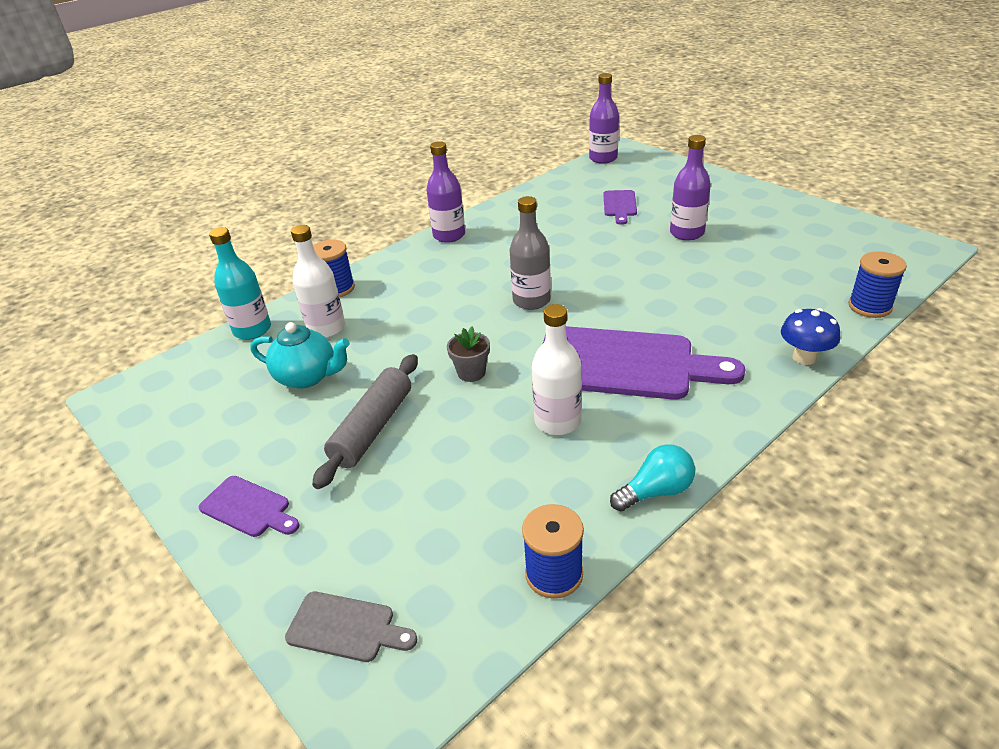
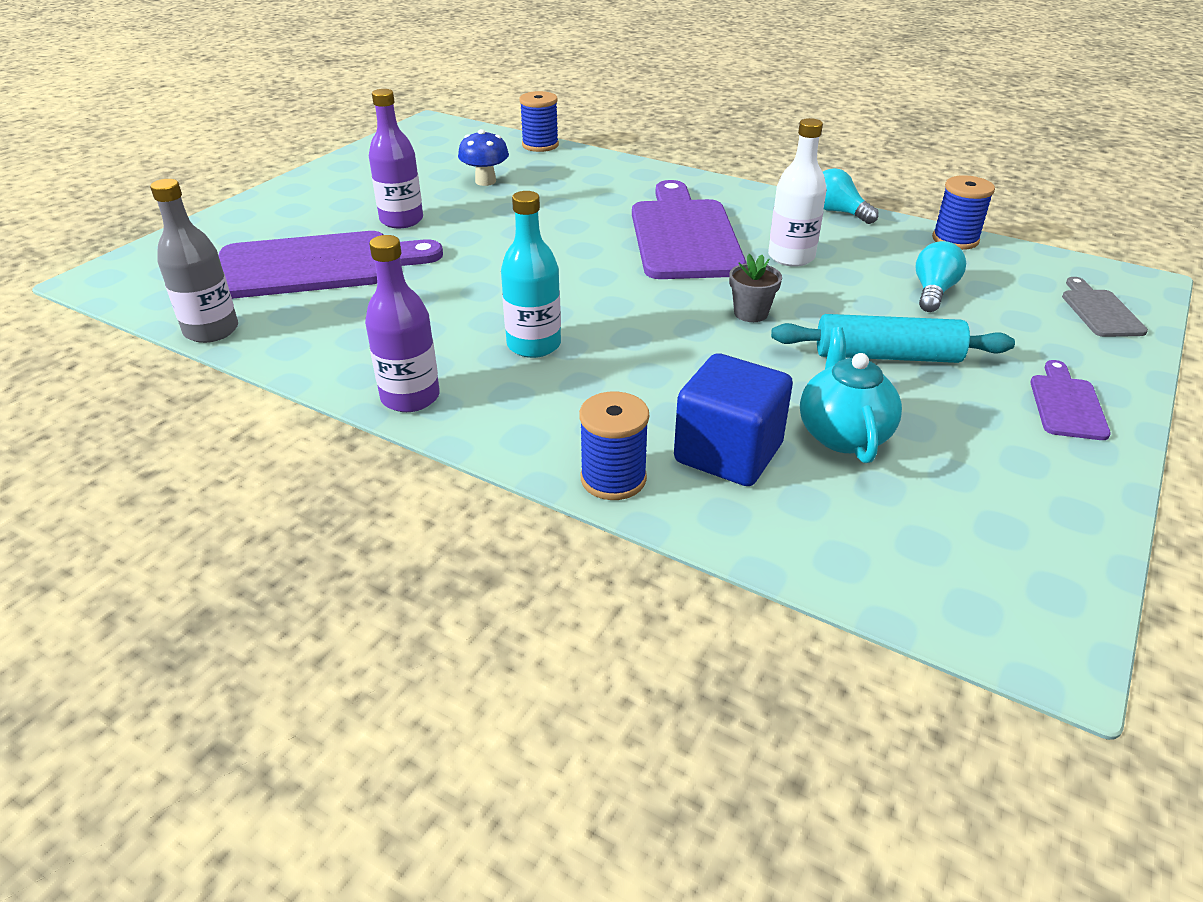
camera: 110 degrees left, 0 degrees up
(252, 330) = (776, 541): turquoise bottle -> turquoise bottle (534, 345)
(326, 328) = (728, 453): white bottle -> blue cube
(373, 428) = (887, 356): grey rolling pin -> turquoise rolling pin
(450, 499) = (933, 292): none -> turquoise light bulb
(531, 300) = (586, 297): grey bottle -> grey bottle (211, 330)
(603, 158) = (127, 293): purple bottle -> none
(620, 205) = (315, 265): purple cutting board -> purple cutting board, size x2.15
(804, 357) = (630, 167): blue mushroom -> blue mushroom (485, 181)

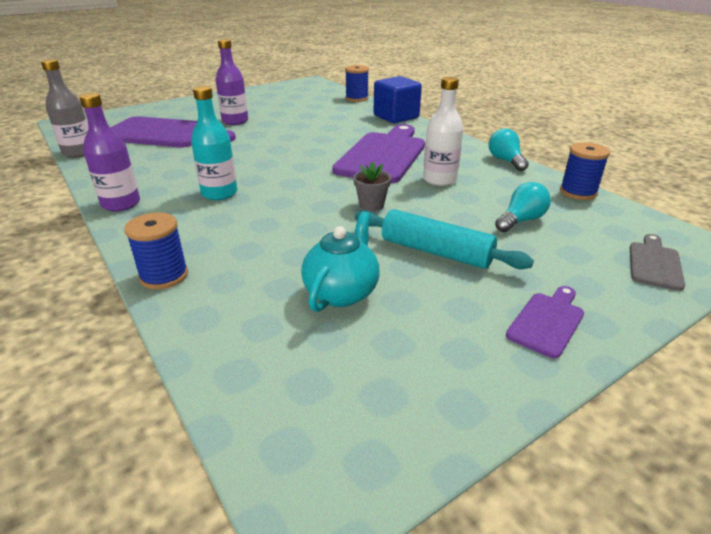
camera: 25 degrees right, 5 degrees down
(485, 181) = (303, 110): blue mushroom -> none
(728, 453) = (251, 282): blue cube -> blue cube (396, 117)

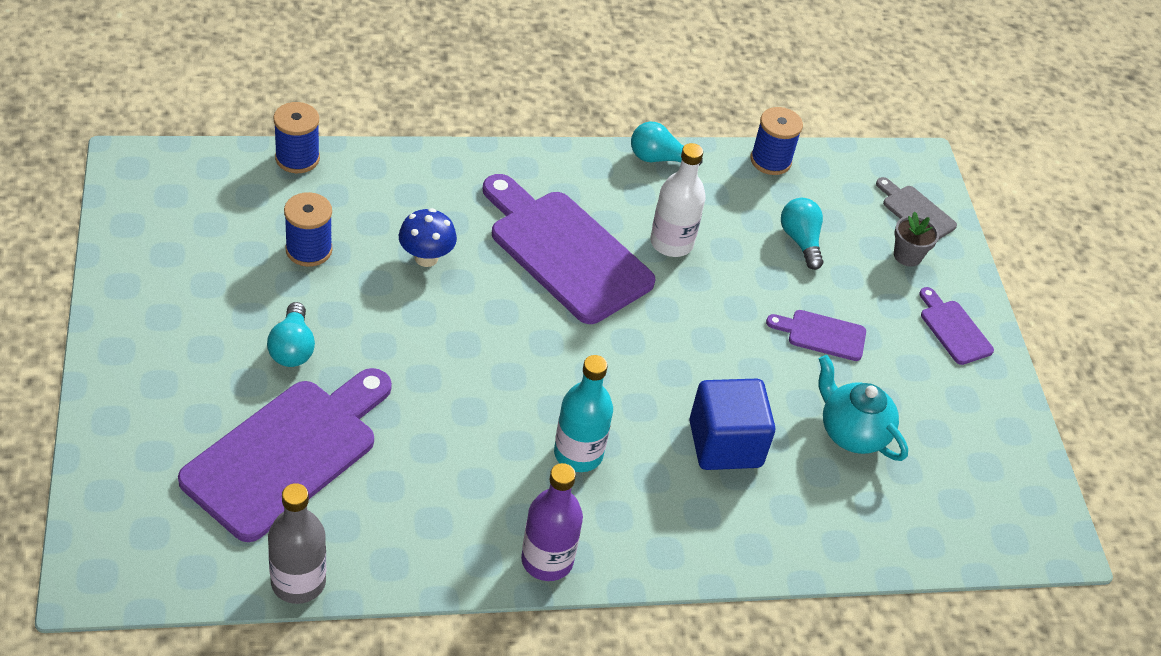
camera: 70 degrees left, 15 degrees up
(164, 276) = (753, 555): blue spool -> blue spool (309, 250)
(235, 121) = (292, 348): purple bottle -> turquoise light bulb
(329, 130) = (426, 258): none -> blue mushroom
(371, 205) = (698, 332): grey flower pot -> grey flower pot (907, 256)
(396, 117) = (427, 163): blue cube -> blue cube (725, 444)
(436, 252) = (822, 335): turquoise rolling pin -> purple cutting board

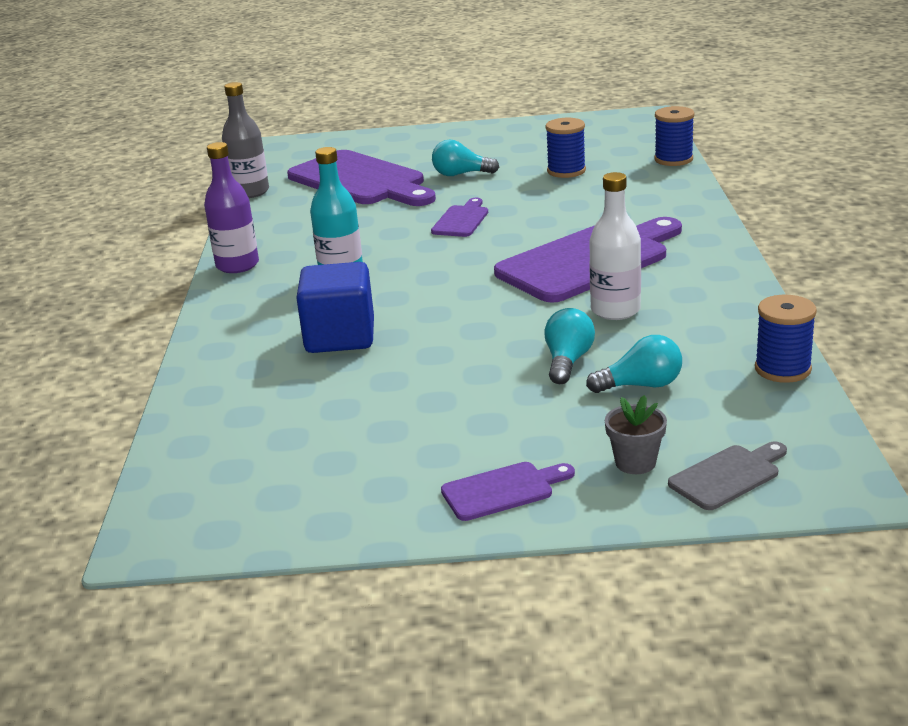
camera: 105 degrees right, 20 degrees down
(426, 258) = (566, 208): blue mushroom -> none
(659, 158) = (751, 302): turquoise light bulb -> turquoise light bulb (567, 361)
(822, 335) = (487, 394): purple cutting board -> purple cutting board (461, 220)
(852, 432) = (343, 407): turquoise teapot -> none

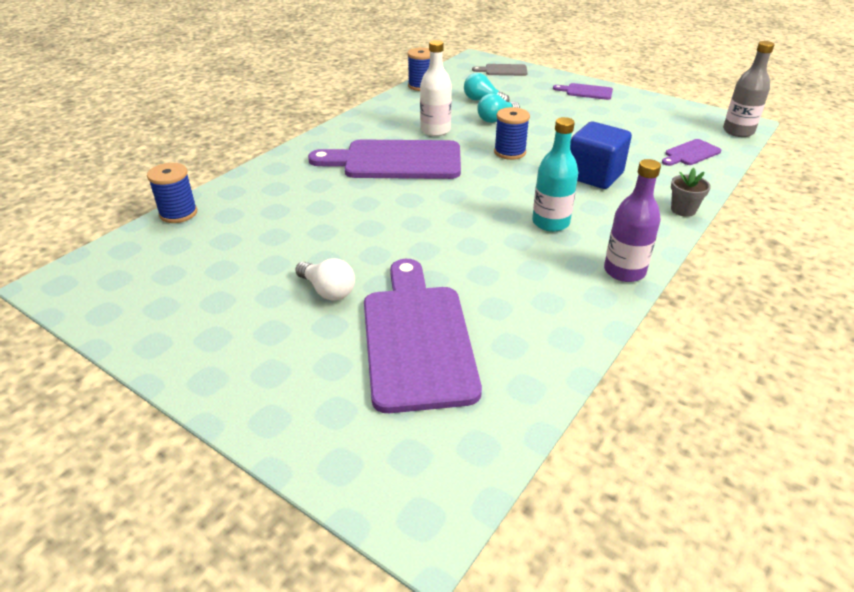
camera: 145 degrees left, 10 degrees up
(250, 192) = (543, 392): grey bottle -> grey bottle (738, 131)
(461, 174) = (328, 291): turquoise light bulb -> white light bulb
(461, 220) = (410, 232): purple cutting board -> purple cutting board (690, 153)
(566, 171) = (257, 244): blue spool -> blue spool (509, 152)
(635, 463) = (527, 83): grey flower pot -> grey flower pot (683, 210)

